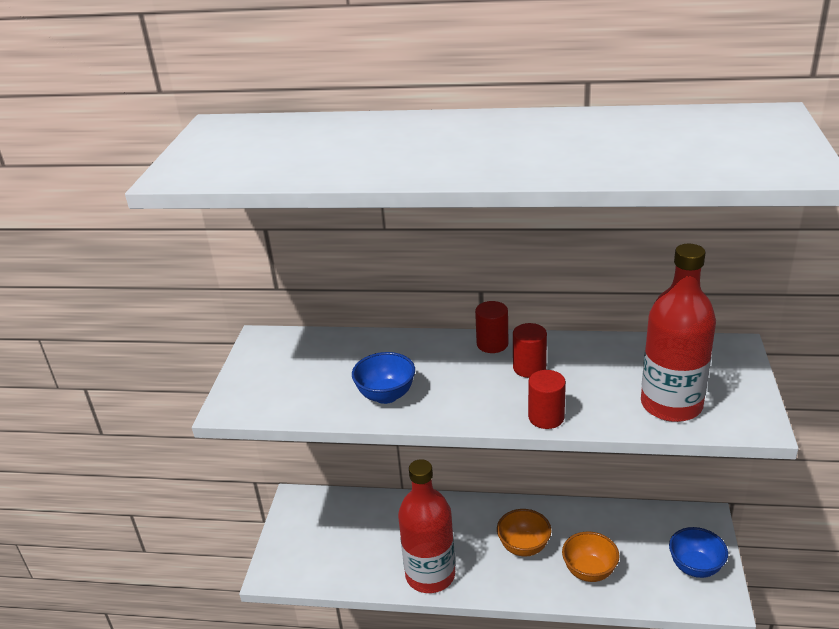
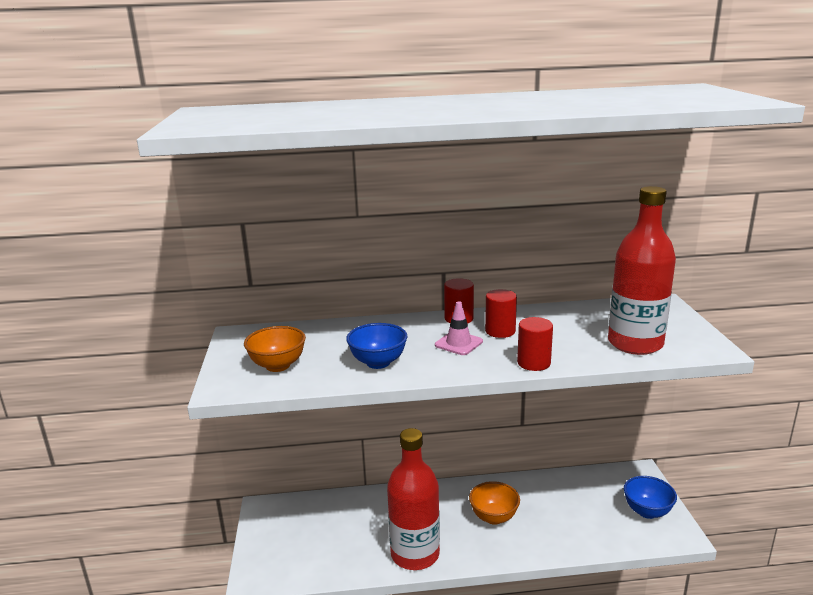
camera: 15 degrees left, 10 degrees down
(478, 379) = (458, 343): none -> pink traffic cone
(589, 571) = (559, 528): orange bowl -> orange bowl (278, 366)

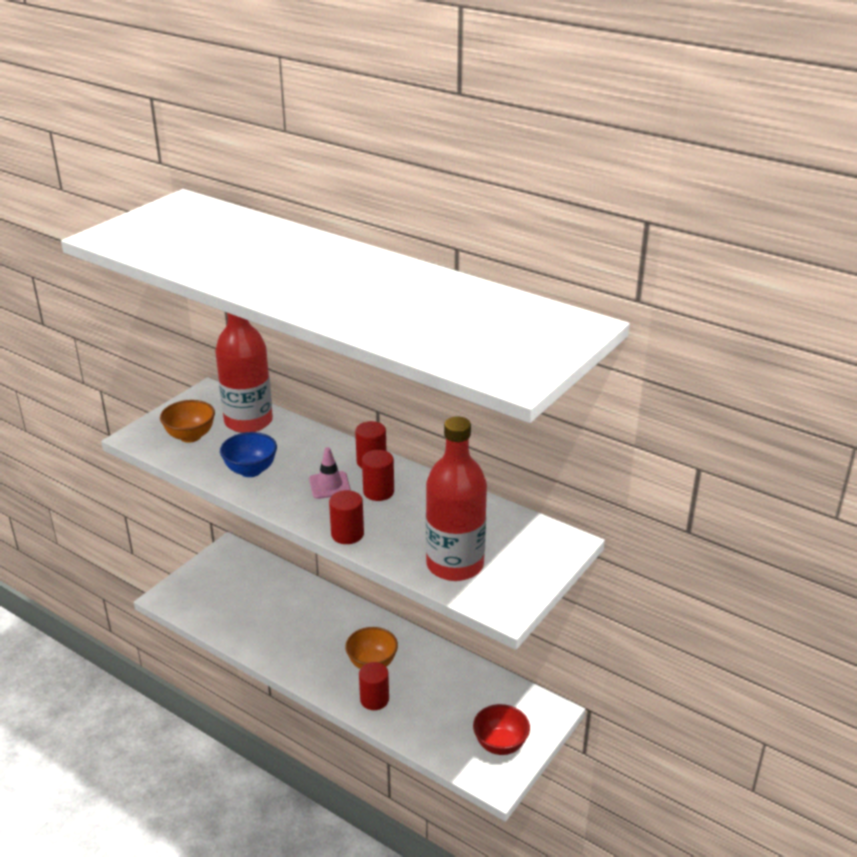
camera: 40 degrees right, 10 degrees up
(415, 554) = (280, 651): red bottle -> red bottle (248, 422)
(532, 539) = (374, 699): none -> red cylinder
(647, 511) = (500, 744): blue bowl -> red bowl

